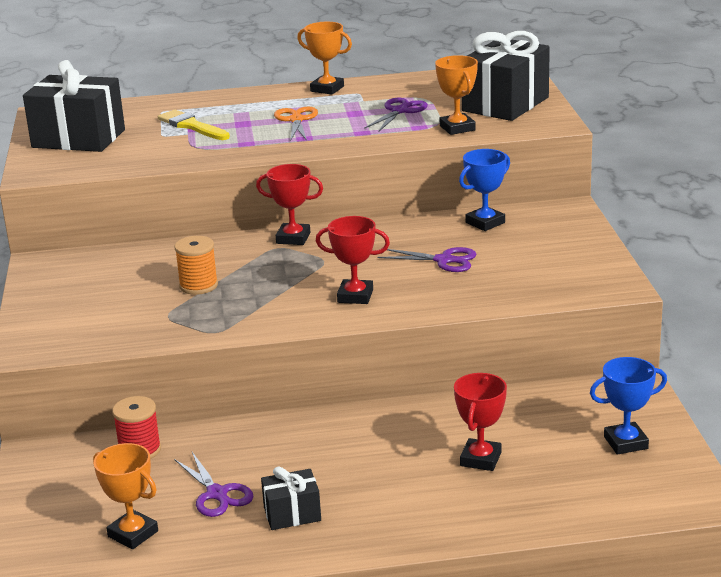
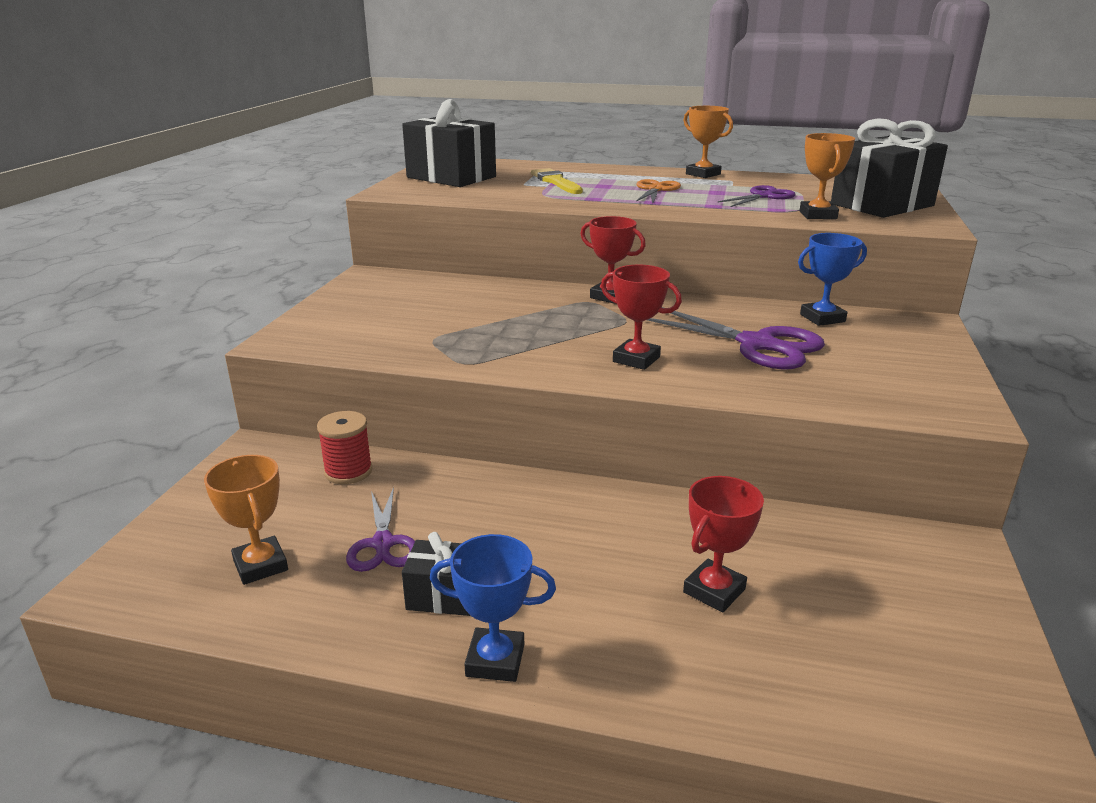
camera: 20 degrees right, 0 degrees up
(198, 286) = (486, 319): orange spool -> none
(443, 260) = (756, 344): purple scissors -> purple scissors, size x1.66
(625, 442) = (927, 625): blue trophy -> blue trophy (495, 660)

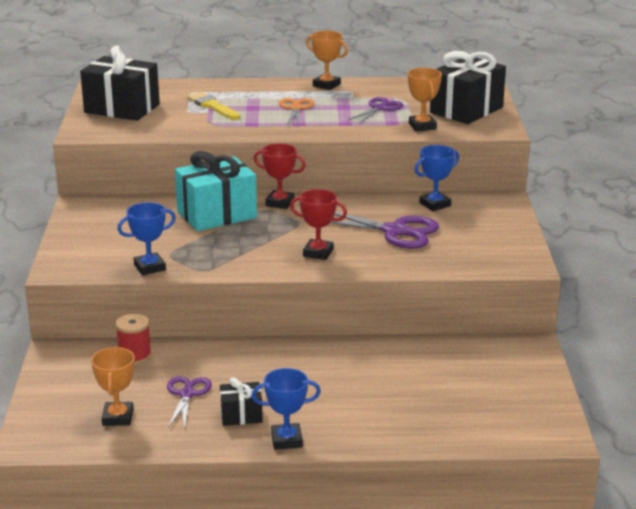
camera: 15 degrees left, 0 degrees up
(260, 565) = (118, 417): orange trophy -> orange trophy turned 45 degrees clockwise
(383, 543) = (187, 394): purple scissors -> purple scissors turned 150 degrees counterclockwise
(396, 351) = (149, 267): none -> blue trophy
(522, 301) = (217, 215): none -> turquoise gift
(714, 591) = (396, 389): red trophy -> none

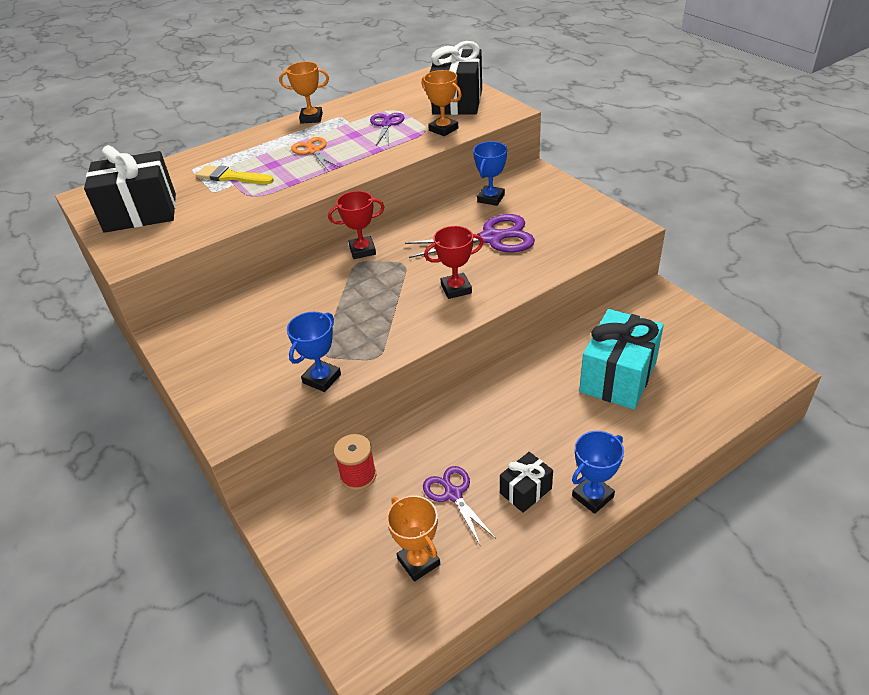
camera: 30 degrees left, 15 degrees up
(217, 215) = (320, 288): turquoise gift -> turquoise gift (618, 377)

